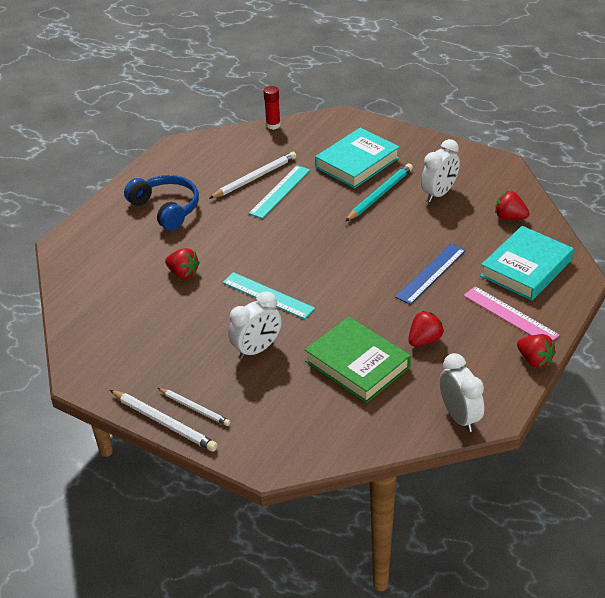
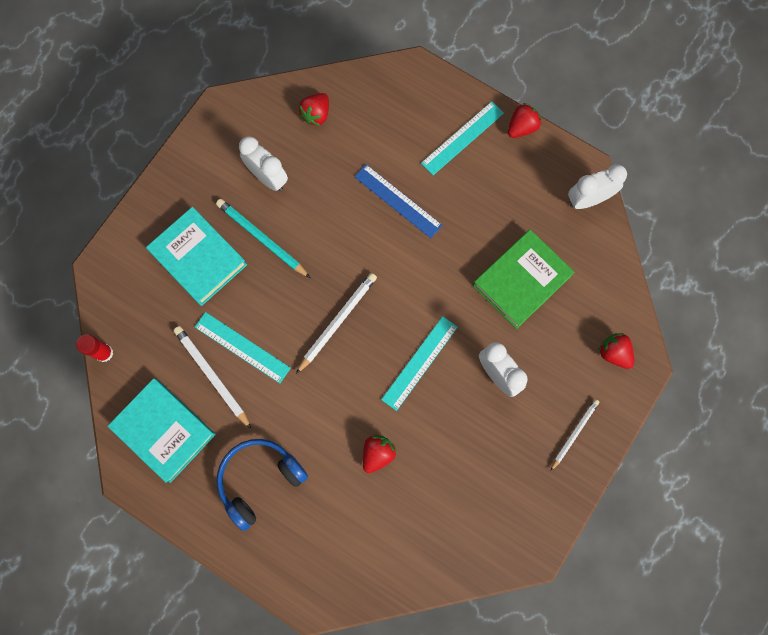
camera: 90 degrees left, 35 degrees up
(164, 422) = (591, 462): white pencil -> white pencil (337, 322)
(424, 340) = (492, 217): red strawberry -> red strawberry (614, 353)
(510, 315) = (462, 138): pink ruler -> turquoise ruler
(526, 268) = (396, 113): turquoise book -> turquoise book (164, 431)

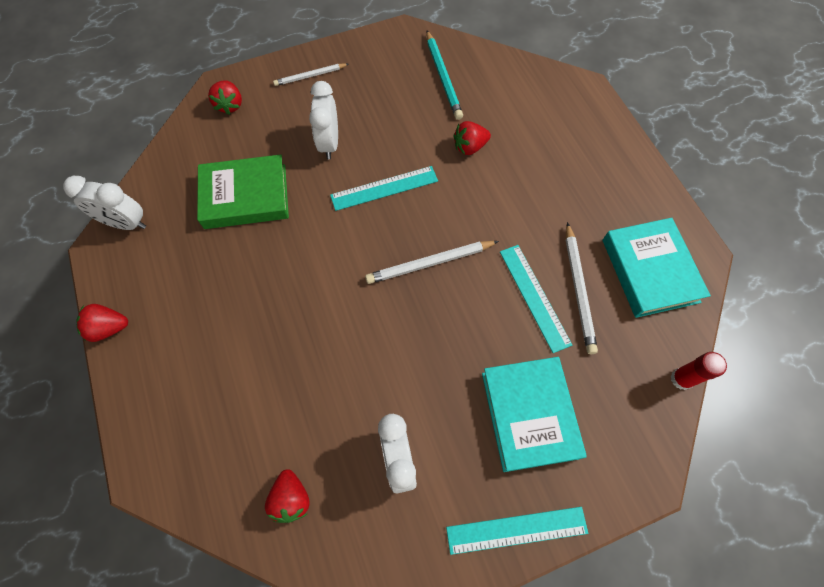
camera: 145 degrees left, 10 degrees down
(259, 480) = (581, 184): blue headphones -> none
(262, 238) = (449, 390): turquoise pencil -> turquoise pencil (443, 77)
(316, 114) = (291, 498): red strawberry -> red strawberry turned 105 degrees clockwise
(397, 201) = (287, 337): blue ruler -> none
(462, 138) = (171, 357): turquoise ruler -> turquoise ruler (516, 530)

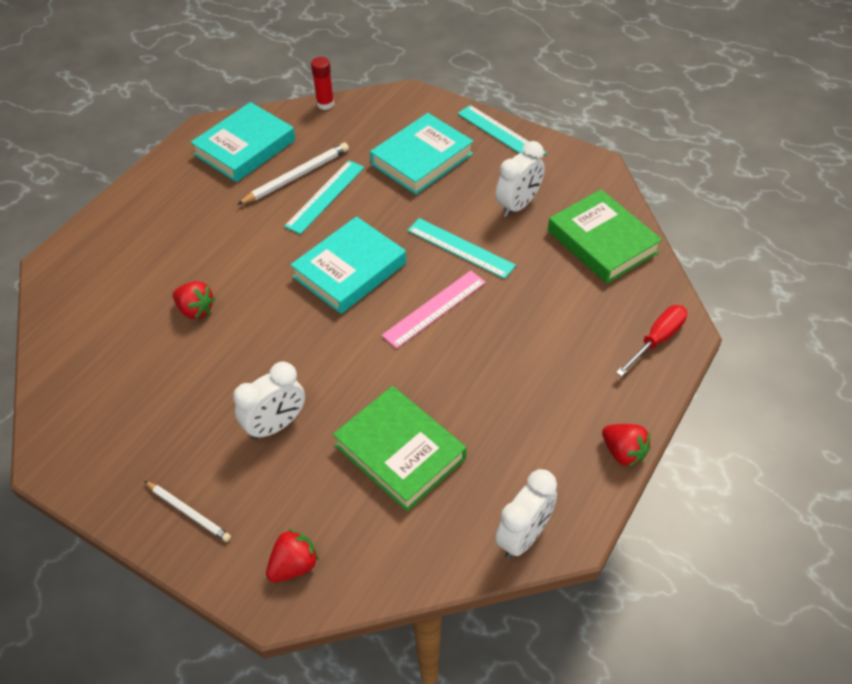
camera: 125 degrees left, 15 degrees down
(126, 223) = (523, 536): white clock -> white clock turned 60 degrees clockwise
(159, 443) = (657, 340): none -> red screwdriver
(291, 498) = (602, 241): red strawberry -> green book
(340, 297) = (434, 308): none -> pink ruler
(384, 188) = (297, 345): turquoise ruler -> turquoise ruler (460, 248)
(430, 263) = (349, 270): white pencil -> turquoise book
(443, 77) = (107, 382): turquoise pencil -> none

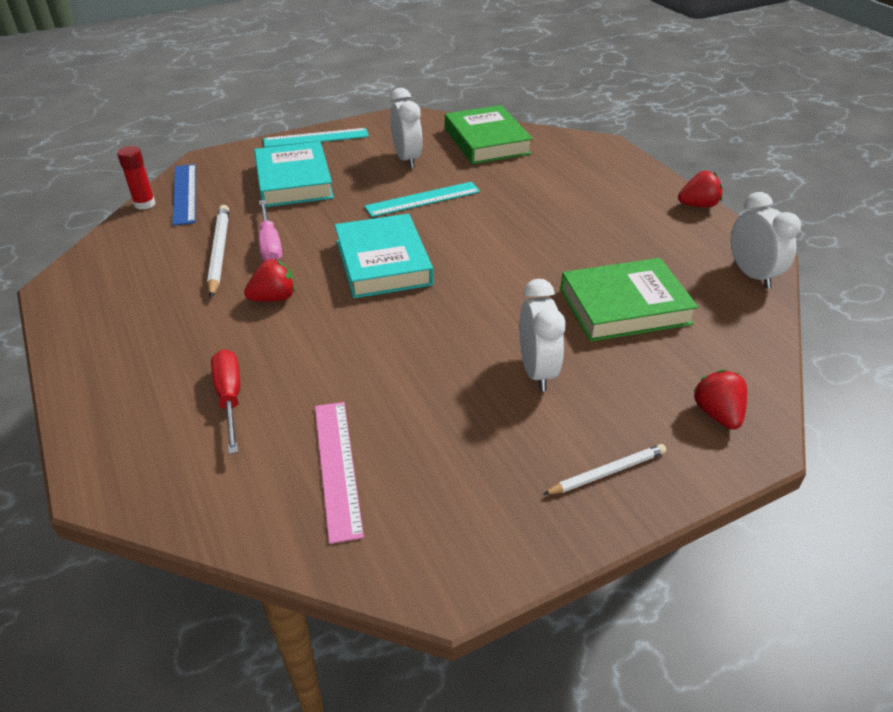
camera: 60 degrees left, 10 degrees down
(196, 310) = (325, 379): red strawberry -> red strawberry (274, 298)
(245, 147) = (129, 270): turquoise book -> none
(325, 196) = (270, 244): turquoise ruler -> pink screwdriver
(354, 114) = (184, 193): none -> blue ruler
(434, 308) = (478, 234): pink ruler -> pink ruler (337, 467)
(602, 241) = (487, 141): green book -> green book turned 75 degrees clockwise
(657, 340) = (603, 156): red screwdriver -> red screwdriver (230, 398)

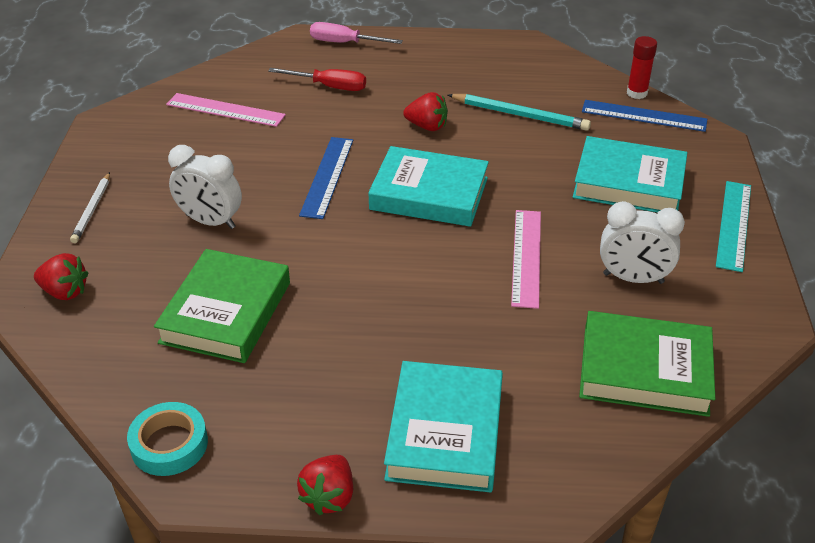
camera: 120 degrees right, 0 degrees up
(219, 252) = (519, 115): white pencil -> turquoise pencil
(270, 244) = (511, 142): pink screwdriver -> pink screwdriver (345, 43)
(274, 298) = (427, 126): red strawberry -> red strawberry turned 75 degrees counterclockwise
(405, 328) = (327, 176): none -> blue ruler
(423, 199) = (526, 257): turquoise ruler -> pink ruler
(608, 185) = (445, 432): none -> turquoise book
(751, 275) = (169, 444): white clock -> turquoise tape

